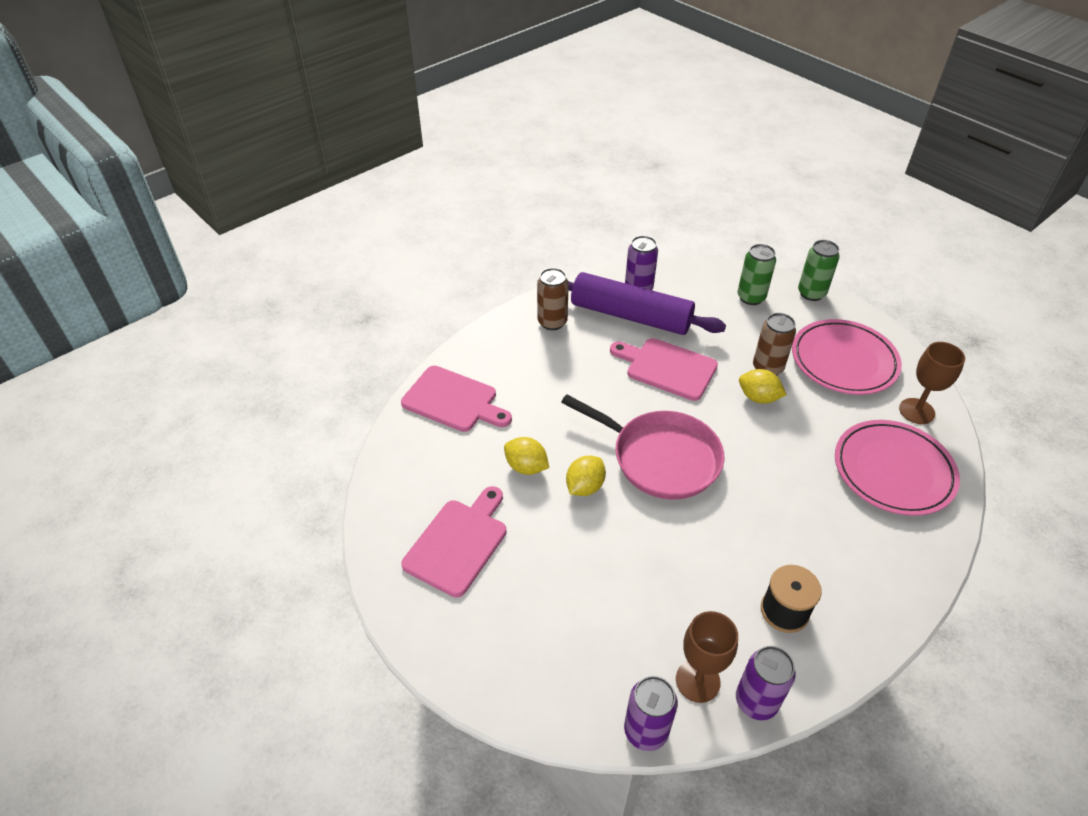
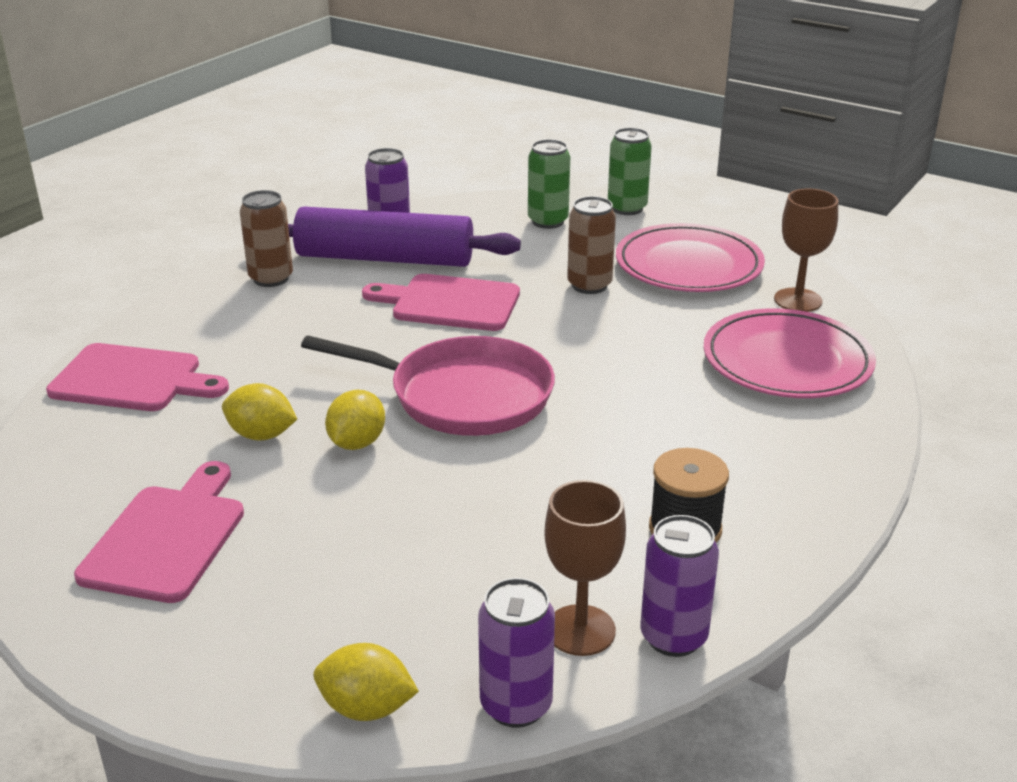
camera: 15 degrees left, 15 degrees down
(758, 397) = (585, 315): yellow lemon -> yellow lemon (366, 708)

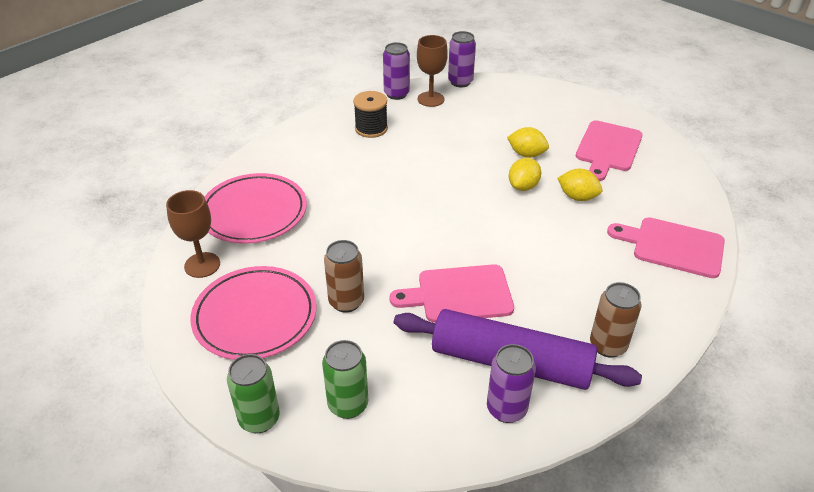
camera: 170 degrees left, 10 degrees up
(366, 708) = (512, 86): yellow lemon -> yellow lemon (526, 154)
(450, 303) = (459, 294): pink cutting board -> pink cutting board turned 150 degrees clockwise
(463, 395) = (460, 210): pink pan -> none

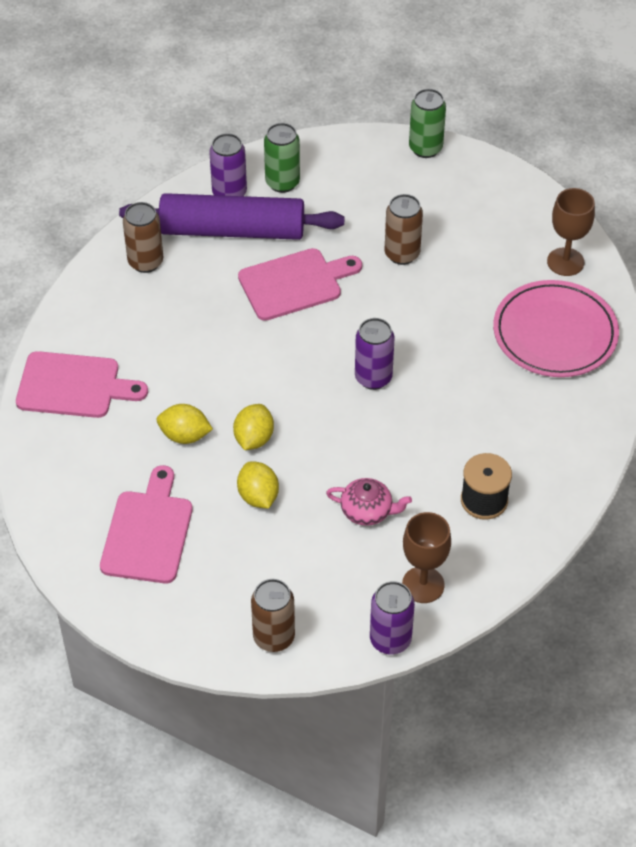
camera: 165 degrees right, 10 degrees up
(255, 316) = (479, 223): pink plate -> none
(348, 405) = (360, 171): green can -> green can (282, 182)
(396, 94) = (479, 585): purple can -> purple can (373, 378)
(452, 135) = (367, 511): none -> pink teapot
(526, 154) = (258, 496): yellow lemon -> yellow lemon turned 60 degrees clockwise
(530, 92) = (274, 637): none -> brown can

